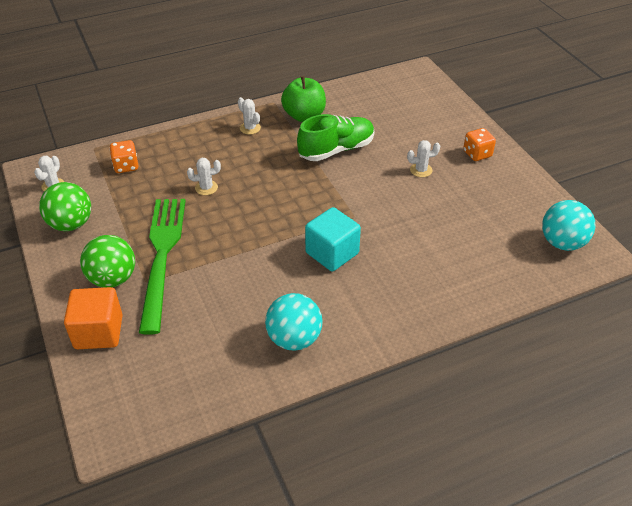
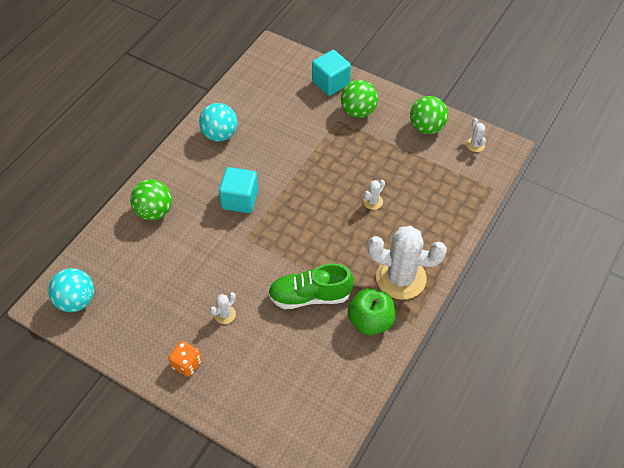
camera: 145 degrees right, 10 degrees up
(99, 332) = (331, 83): orange cube -> turquoise cube
(126, 166) = (449, 187): orange dice -> none
(162, 256) = (346, 139): green fork -> none
(250, 128) = (401, 278): white cactus -> white cactus, size x2.39
(336, 150) = (310, 296): green shoe -> green shoe turned 60 degrees clockwise
(434, 288) = (154, 211): none -> green ball

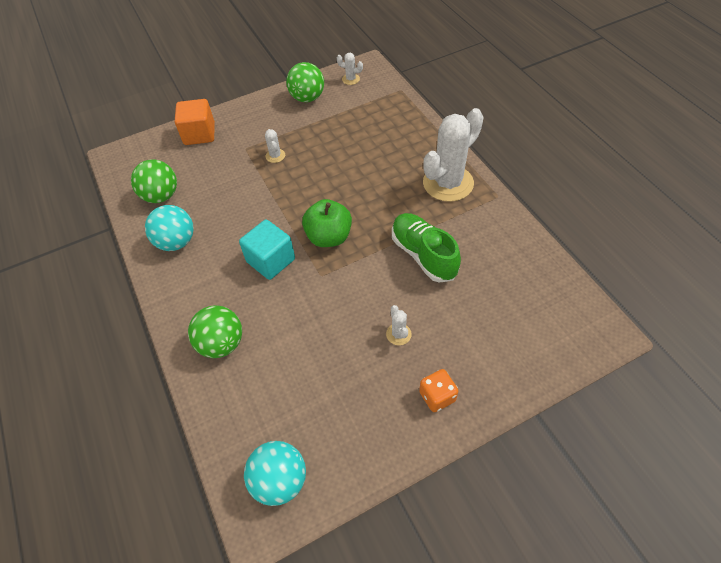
camera: 55 degrees left, 0 degrees up
(310, 296) = (423, 255): green shoe -> green shoe turned 120 degrees clockwise
(331, 83) = (199, 134): turquoise cube -> orange cube
(358, 111) = (249, 131): green ball -> green ball (161, 196)
(370, 321) = (479, 223): green apple -> green apple (329, 237)
(373, 202) = (355, 165): white cactus -> white cactus (275, 156)

